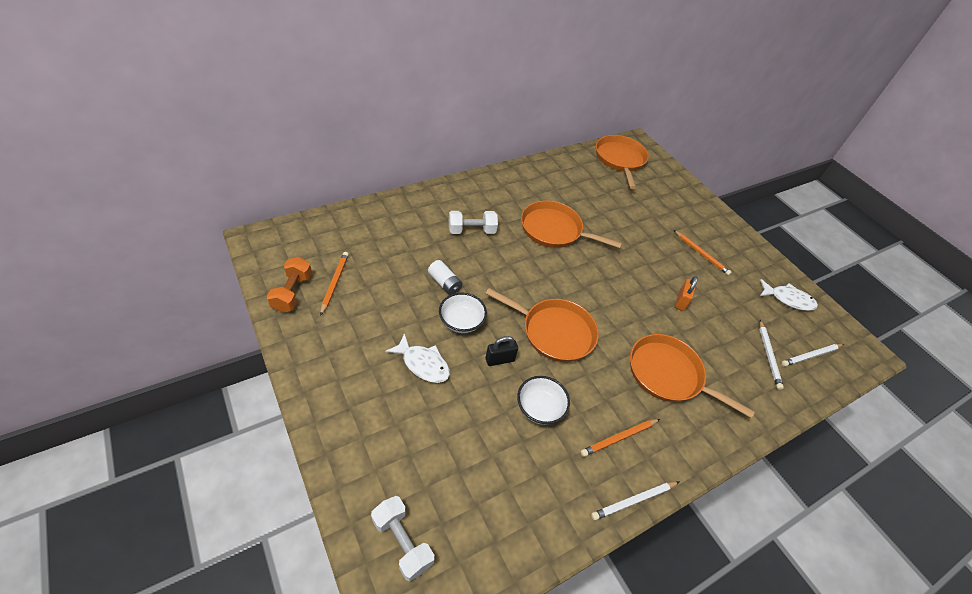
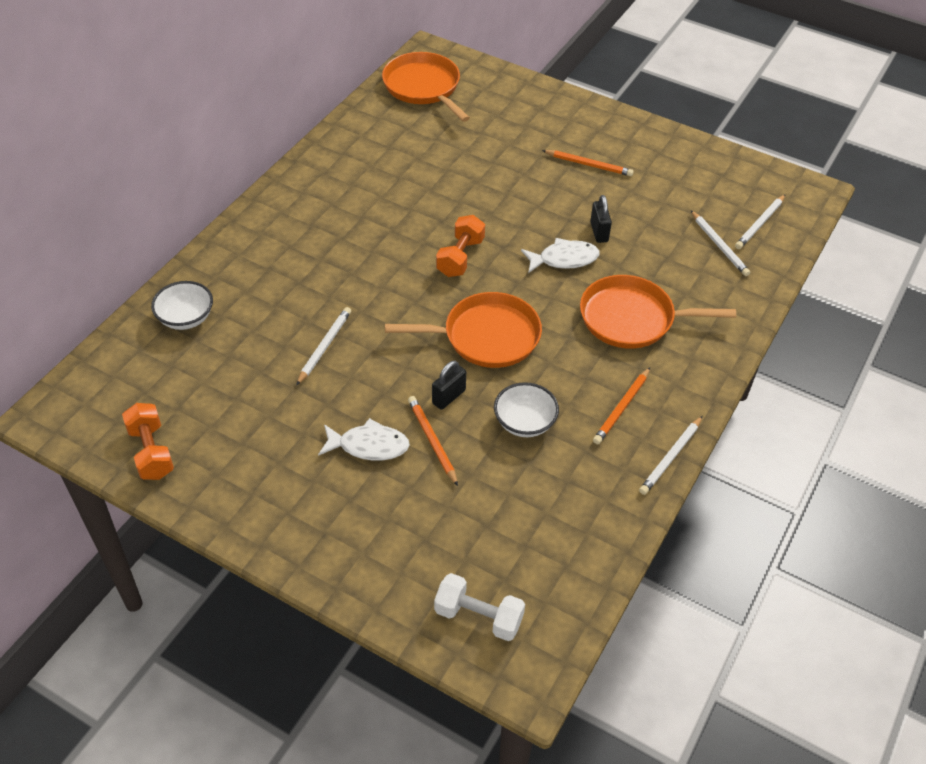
camera: 25 degrees left, 0 degrees up
(334, 283) = (193, 414): orange pencil -> orange pencil (432, 441)
(444, 283) = (324, 347): white battery -> white pencil
(461, 322) = (376, 379): white bowl -> white bowl (186, 318)
(471, 230) = (308, 268): white dumbbell -> none
(554, 230) = (405, 218): orange pan -> none
(572, 271) = (460, 257): none -> orange dumbbell
(681, 301) = (599, 232): orange padlock -> black padlock
(788, 299) = (707, 172): white fish -> white fish (564, 259)

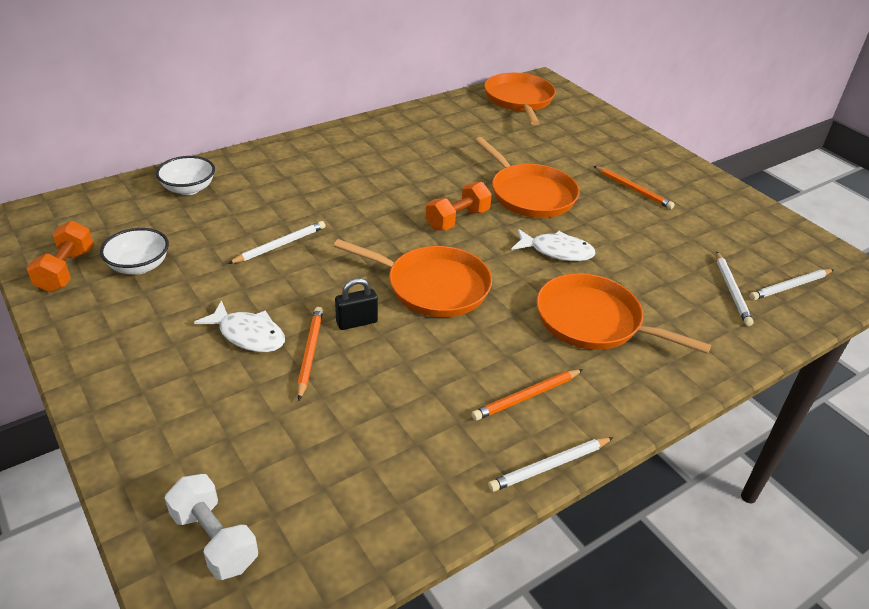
camera: 25 degrees right, 10 degrees down
(505, 204) = (530, 194): none -> orange pan
(524, 422) = (413, 371): white bowl -> white bowl (139, 266)
(599, 232) = (607, 241): black padlock -> none

